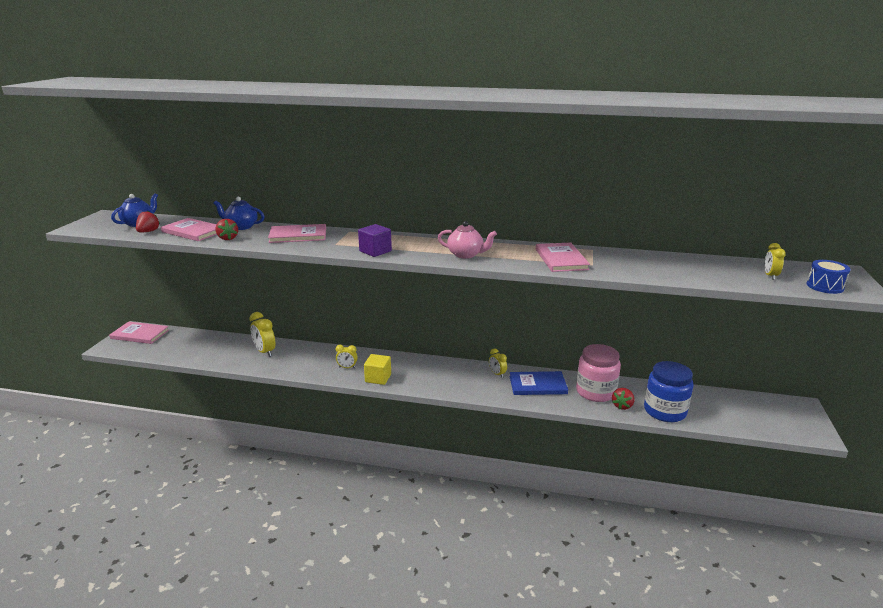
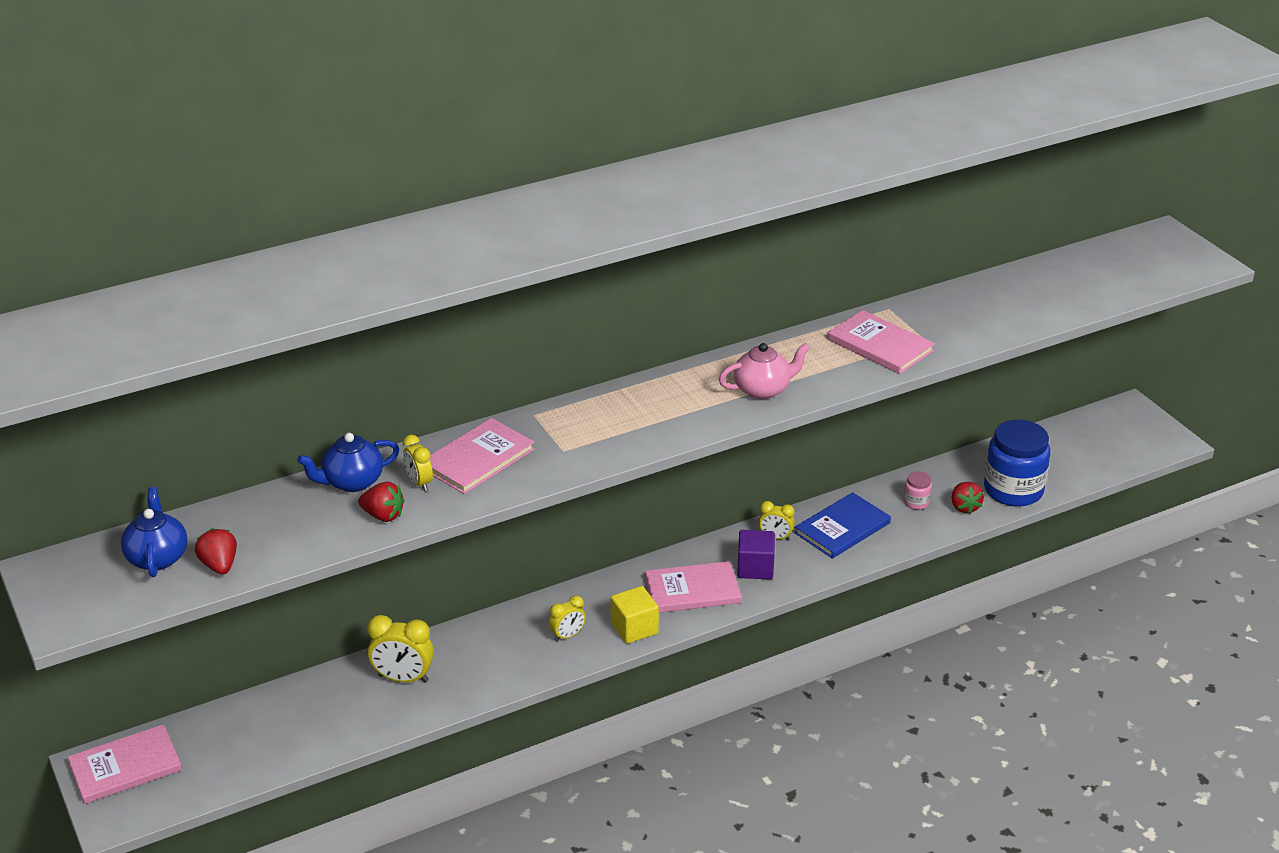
camera: 40 degrees left, 10 degrees up
(193, 231) = (296, 529): pink book -> pink book (692, 590)
(375, 251) = (641, 438): purple cube -> purple cube (755, 568)
(595, 392) = (916, 502): pink jar -> pink jar, size x0.44
(770, 276) = (1111, 275): yellow clock -> yellow clock (419, 483)
(824, 286) = (1172, 270): blue drum -> none

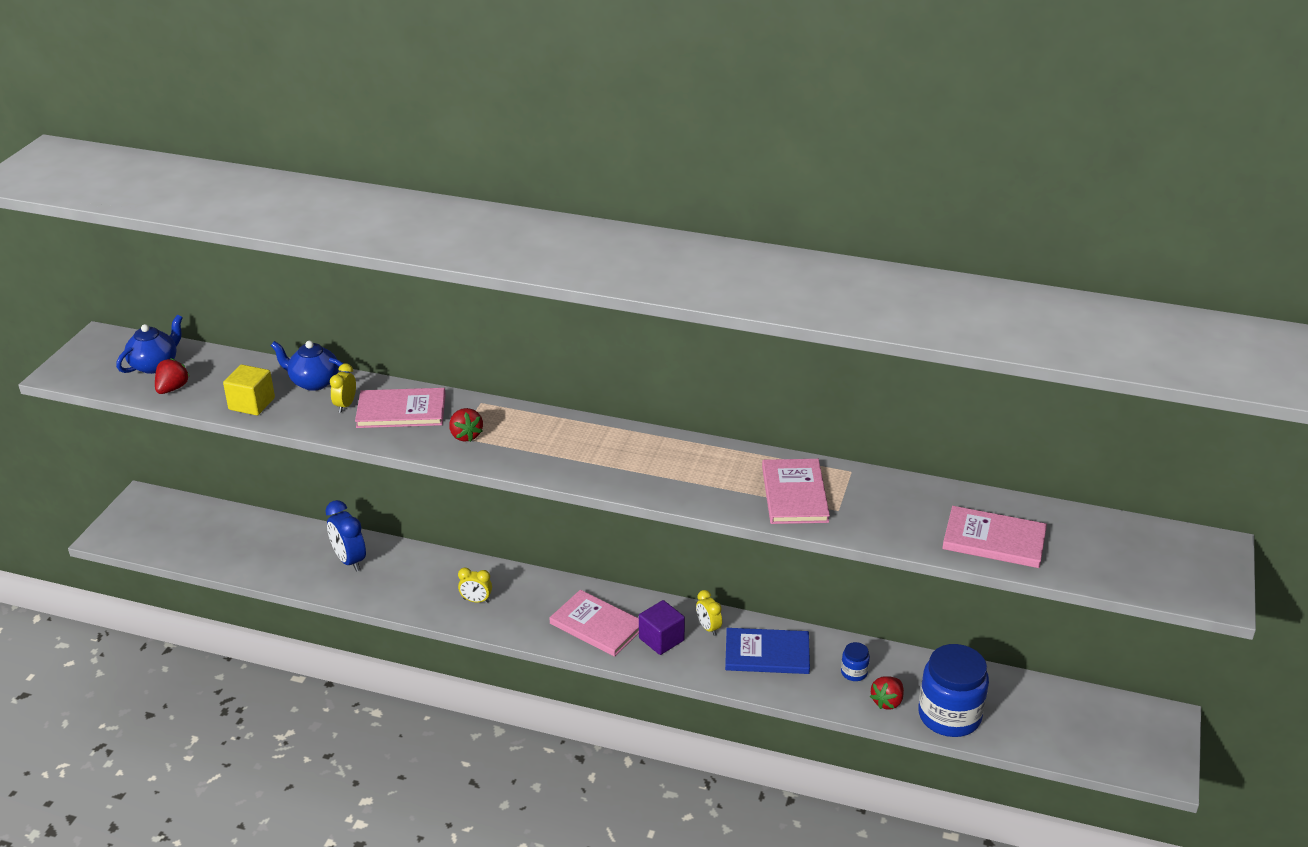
camera: 45 degrees right, 0 degrees up
(125, 767) = (152, 512): pink book -> pink book (994, 540)
(383, 516) = (294, 413): red strawberry -> red strawberry (465, 435)
(403, 678) = (349, 560): yellow clock -> blue clock
(634, 628) = (522, 624): yellow cube -> yellow cube (252, 404)
(763, 390) = (652, 475): pink teapot -> none
(916, 502) = (854, 672): pink jar -> blue jar

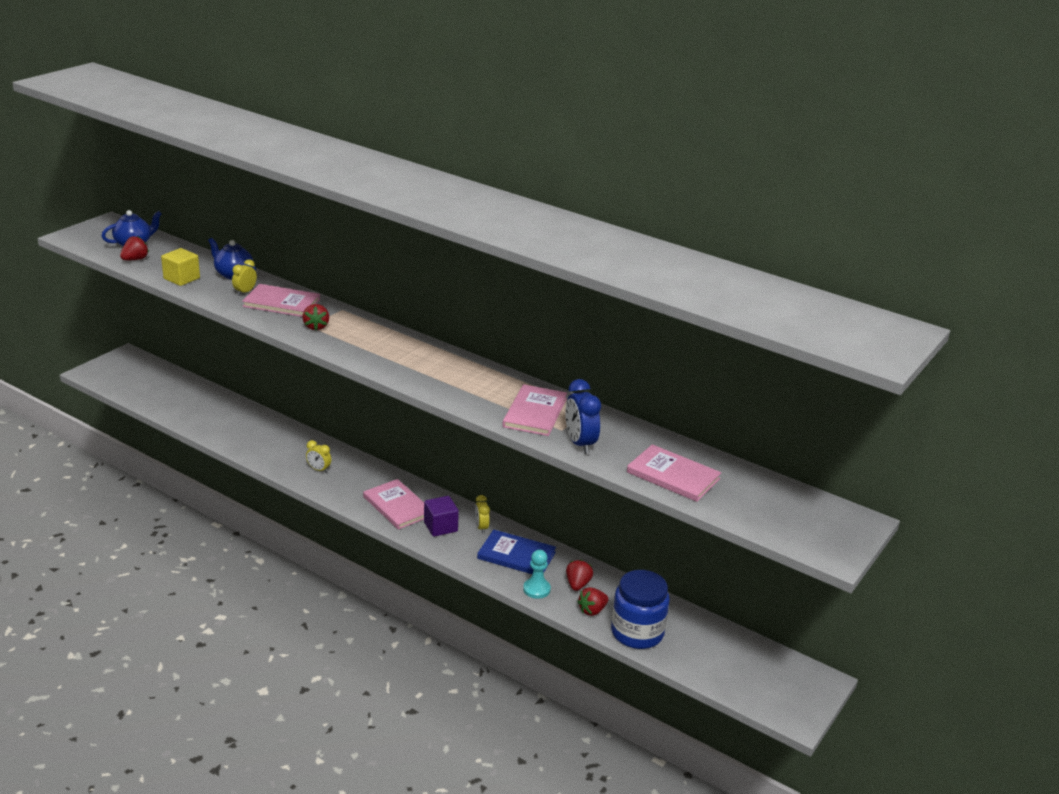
camera: 15 degrees right, 5 degrees down
(349, 560) = (244, 424): blue clock -> blue clock (580, 444)
(812, 692) = (536, 589): none -> turquoise pawn
(854, 672) = (577, 584): blue jar -> red strawberry

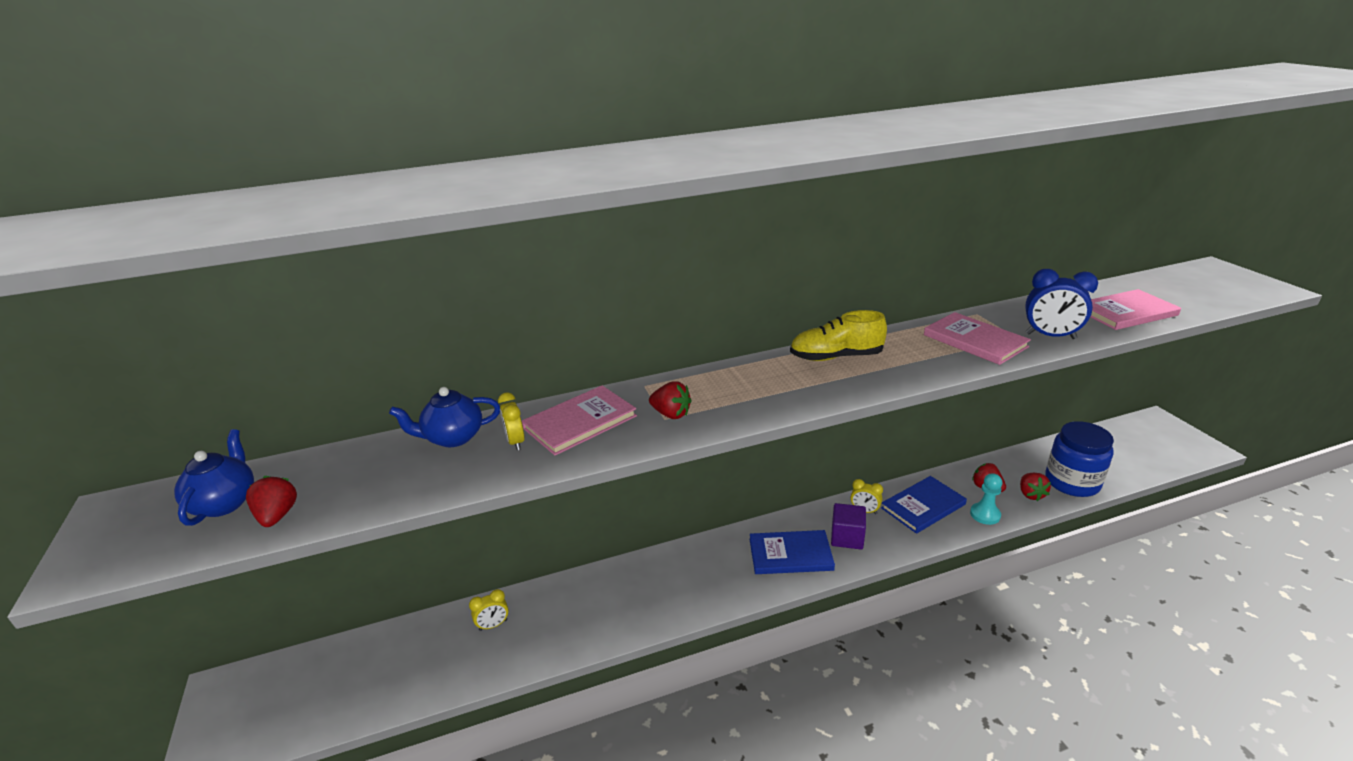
camera: 50 degrees left, 0 degrees up
(181, 278) = (403, 486): yellow cube -> none
(319, 470) = (675, 590): yellow clock -> yellow clock (493, 625)
(397, 506) = (790, 554): pink book -> blue book
(448, 363) = (836, 357): none -> yellow shoe

